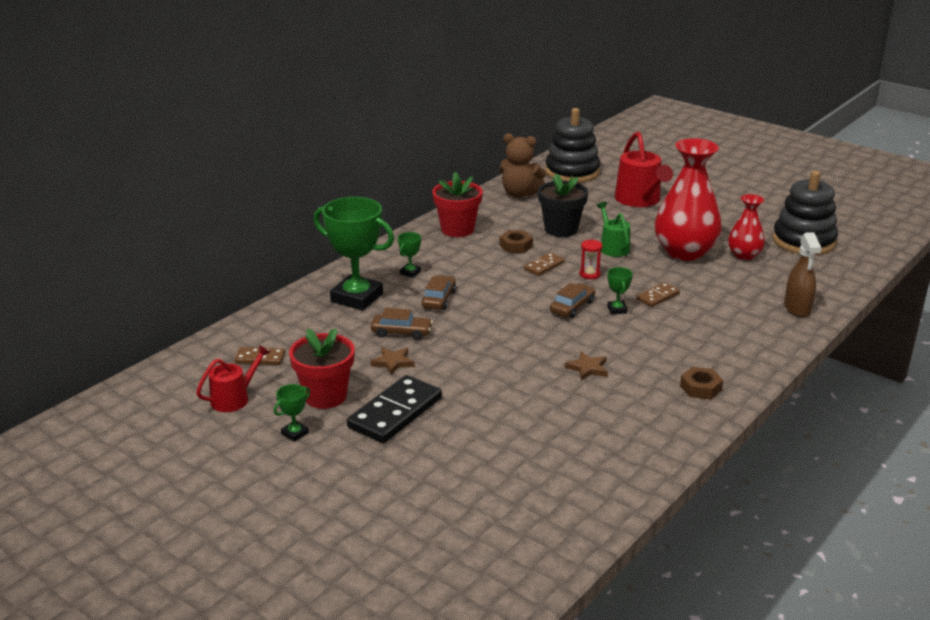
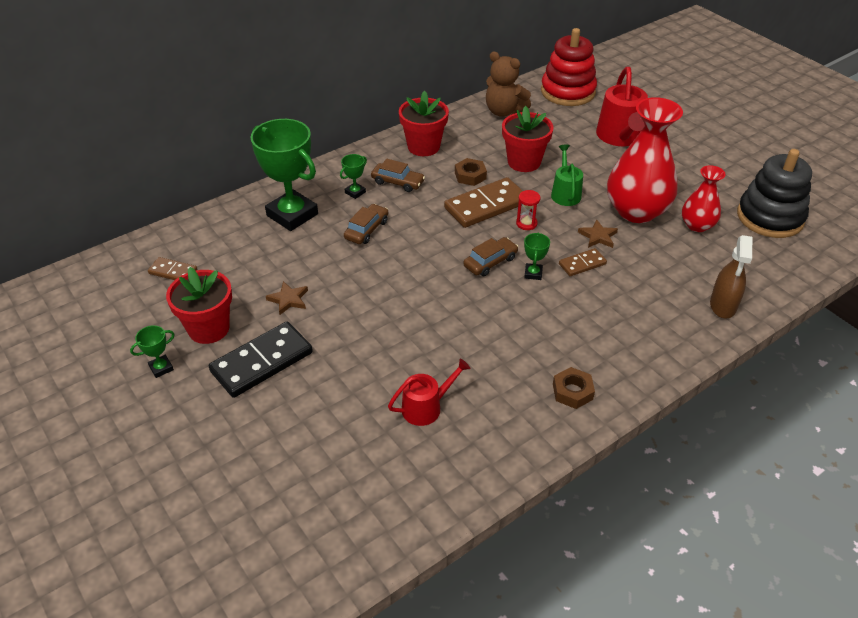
camera: 15 degrees right, 15 degrees up
(234, 399) = (128, 315): red watering can -> red watering can (426, 407)
(401, 332) = (313, 264): brown car -> brown car (397, 182)
(544, 266) = (486, 205): brown domino -> brown domino, size x1.92
(561, 229) = (524, 162): black flower pot -> red flower pot
(572, 172) = (568, 92): black stacking toy -> red stacking toy
(587, 368) = (469, 343): brown star -> brown star (598, 236)

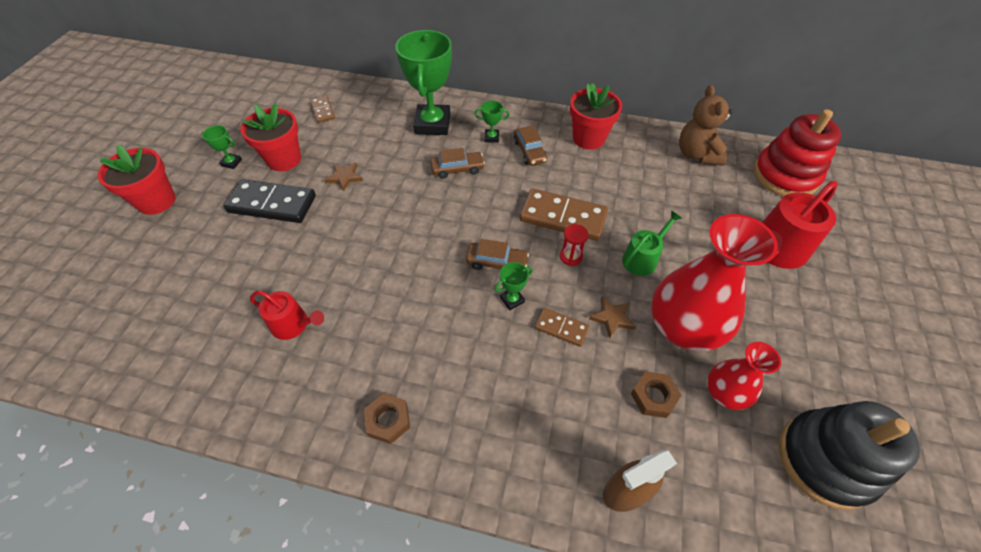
camera: 50 degrees right, 10 degrees up
(470, 176) = (588, 185): brown nut -> brown nut (653, 396)
(524, 162) = (648, 206): red flower pot -> red flower pot (156, 201)

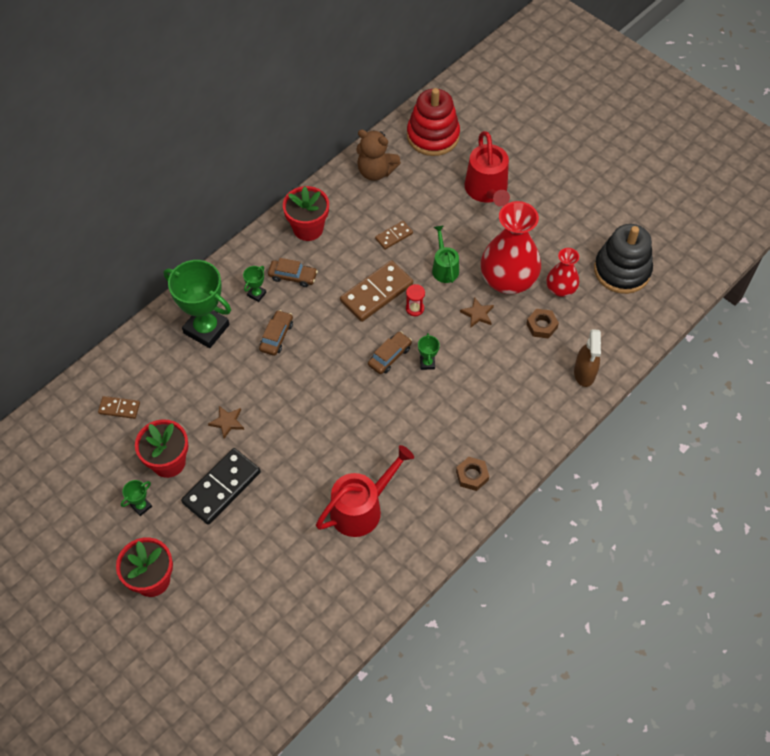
camera: 60 degrees left, 5 degrees up
(293, 325) = (361, 508): red watering can -> red watering can, size x1.67
(561, 328) = (467, 347): brown domino -> brown domino (394, 236)

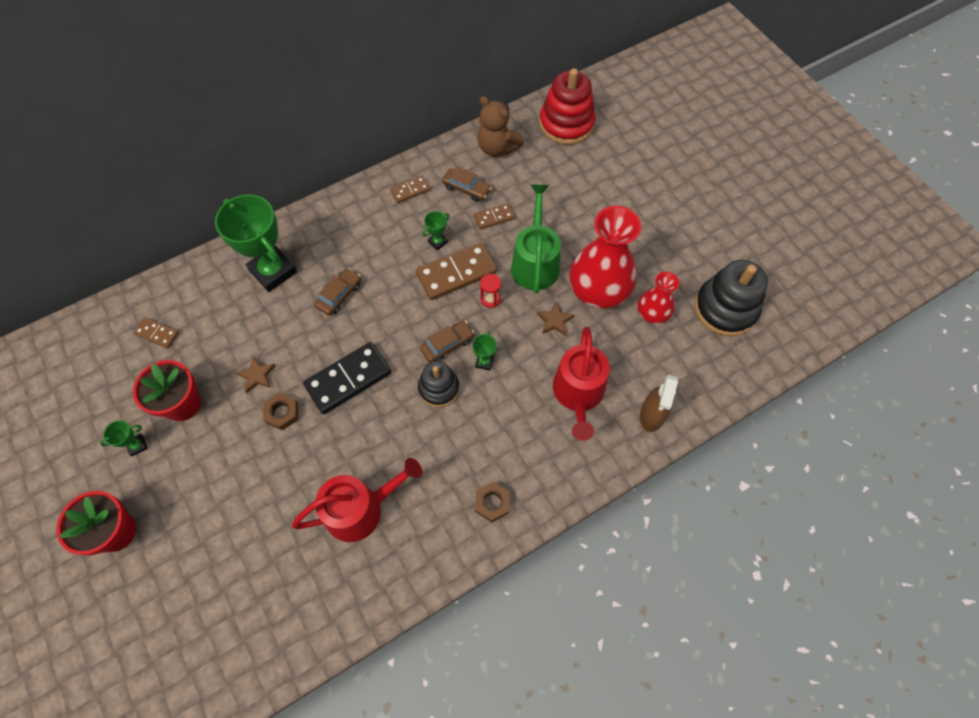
camera: 15 degrees right, 5 degrees up
(221, 487) = (225, 446): black domino -> black domino (348, 379)
(257, 294) = (335, 247): green trophy -> green trophy (438, 242)
(293, 276) = (378, 236): brown car -> brown car (466, 188)
(308, 228) = (410, 191): red flower pot -> brown domino
(394, 394) = (439, 388): none -> black stacking toy
(444, 268) = (535, 263): green watering can -> green watering can, size x1.67
(487, 190) = (605, 191): red watering can -> red watering can (578, 394)
(541, 326) = (620, 350): brown nut -> brown nut (282, 413)

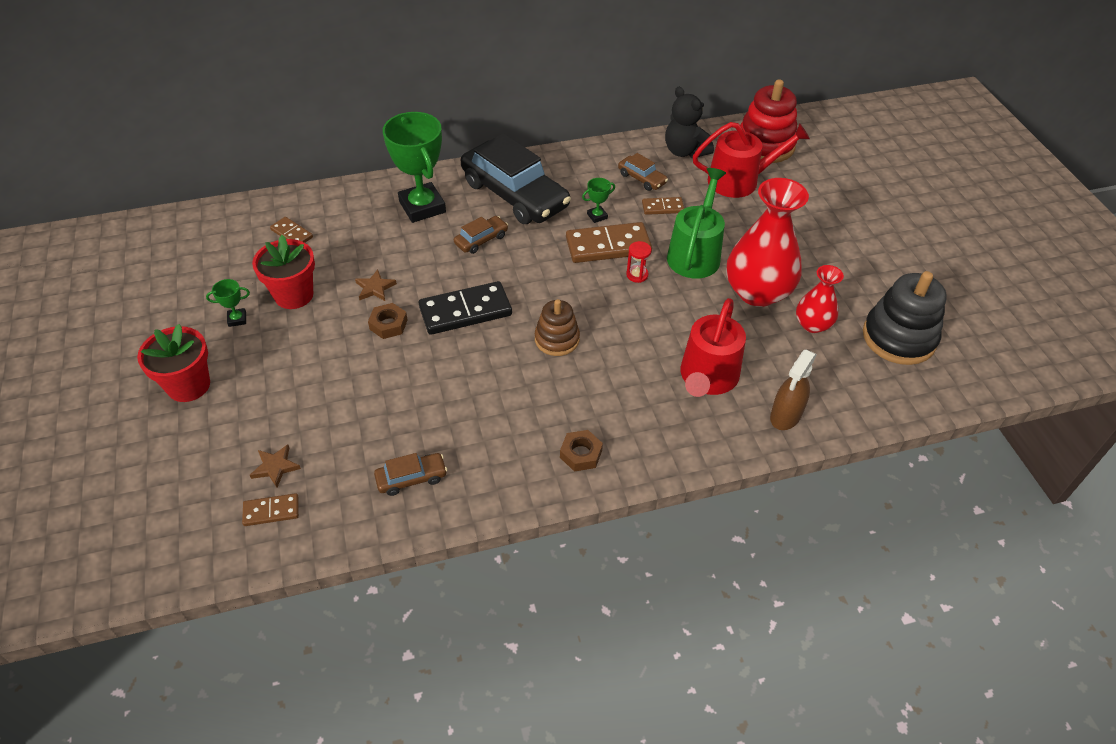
camera: 15 degrees right, 15 degrees down
(355, 235) = (515, 194): none -> black car
(360, 509) = (438, 425): red watering can -> red watering can (739, 181)
(410, 191) = (582, 169): brown domino -> brown domino (271, 511)
(439, 388) = (557, 339): black stacking toy -> brown stacking toy
(447, 345) = (578, 304): brown car -> brown car (411, 478)
(484, 362) = (613, 327): green trophy -> none
(497, 148) = (685, 151): brown teddy bear -> black teddy bear
(554, 320) = (701, 308): brown star -> brown star (275, 467)

